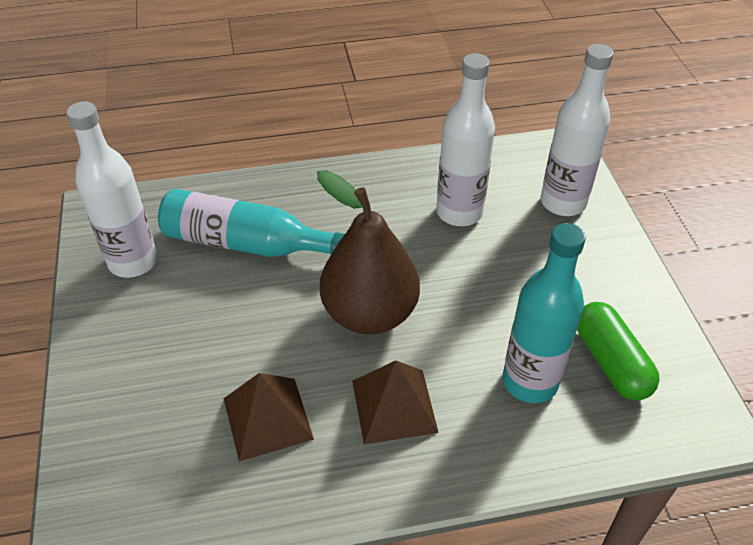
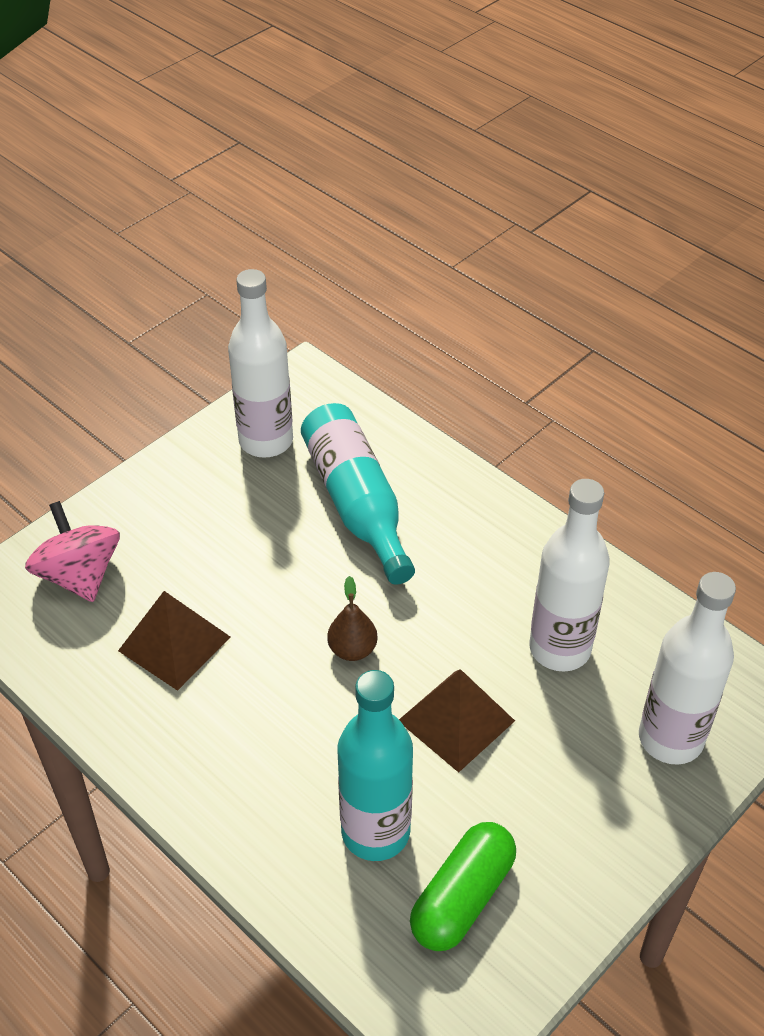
camera: 55 degrees right, 0 degrees up
(135, 450) = (79, 575): none -> pink spinning top
(369, 313) = (352, 649): brown pear -> brown pear, size x0.43
(394, 406) = (258, 731): brown pyramid -> brown pyramid (456, 720)

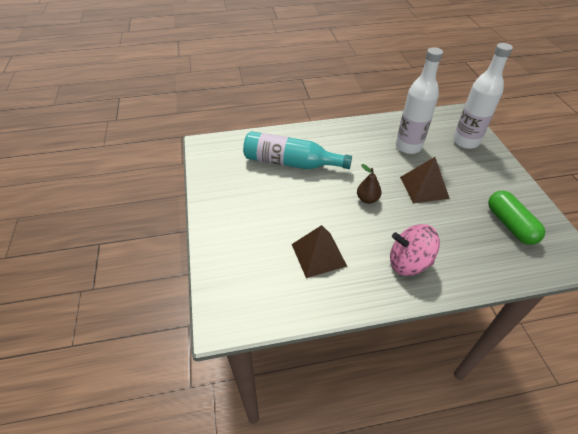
camera: 55 degrees left, 0 degrees up
(79, 575) = (245, 272): pink spinning top -> pink spinning top (408, 262)
(266, 441) = (228, 172): white bottle -> none
(375, 832) = (466, 235): turquoise bottle -> none

